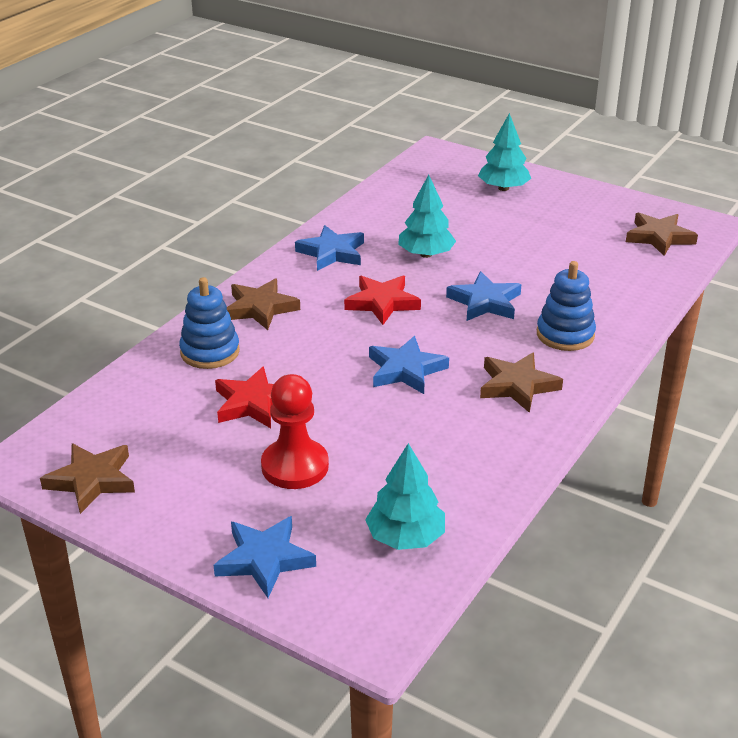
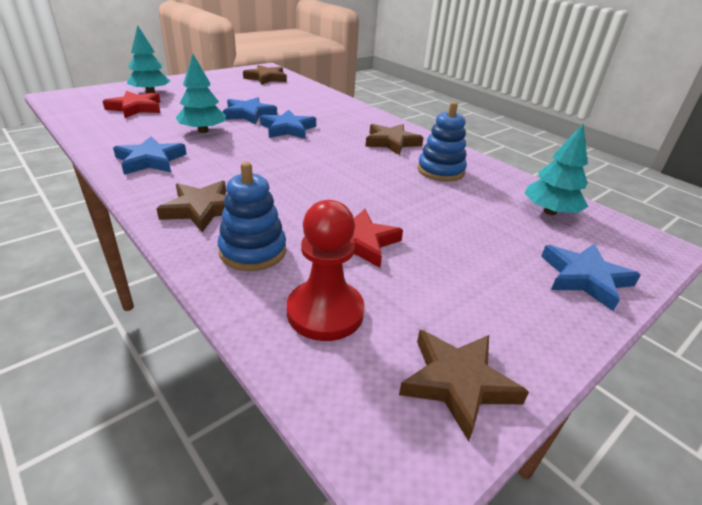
camera: 75 degrees left, 0 degrees up
(295, 466) = (459, 239): red pawn -> red pawn (325, 312)
(382, 303) = (252, 158): red star -> red star (136, 108)
(405, 370) = (351, 170): blue star -> blue star (248, 114)
(565, 335) = (345, 119): blue stacking toy -> blue stacking toy (440, 171)

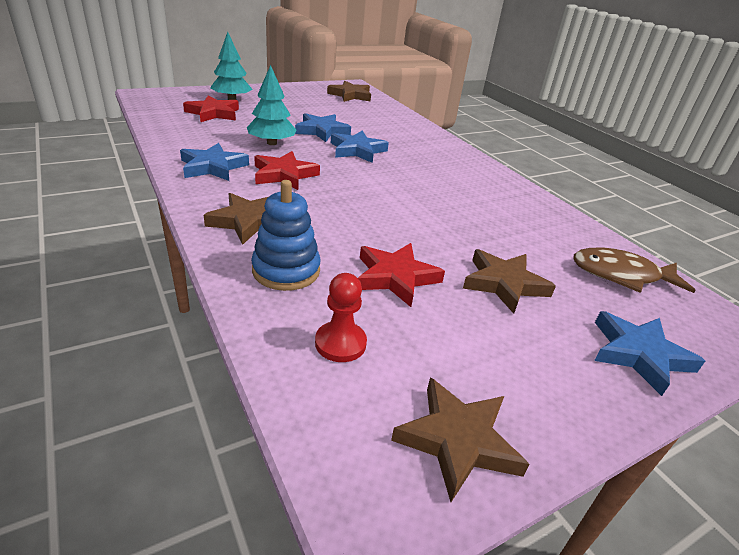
camera: 10 degrees right, 0 degrees up
(224, 160) = (284, 175): none -> red star
(325, 312) = (340, 343): red pawn -> red pawn, size x0.65
(391, 142) = (463, 177): brown star -> brown star (504, 284)
(440, 171) = (508, 214): blue stacking toy -> none
(550, 212) = (621, 275): turquoise tree -> brown fish

